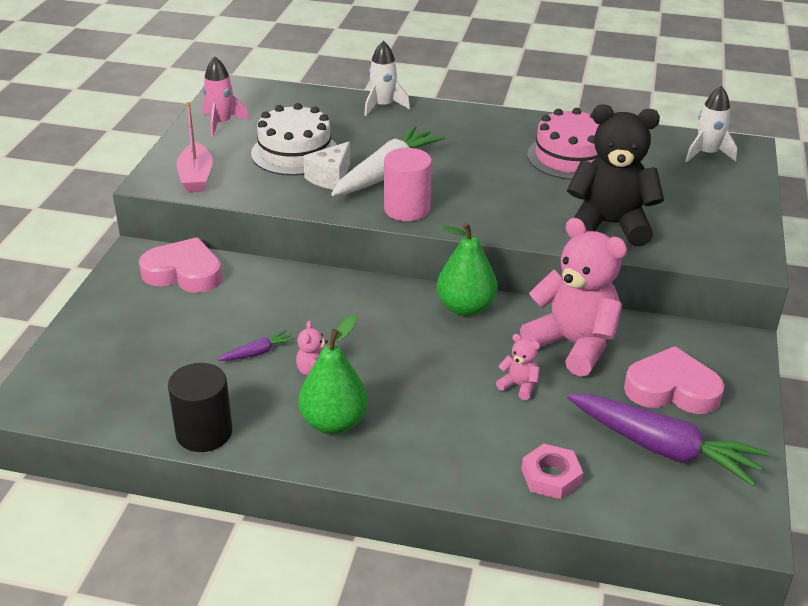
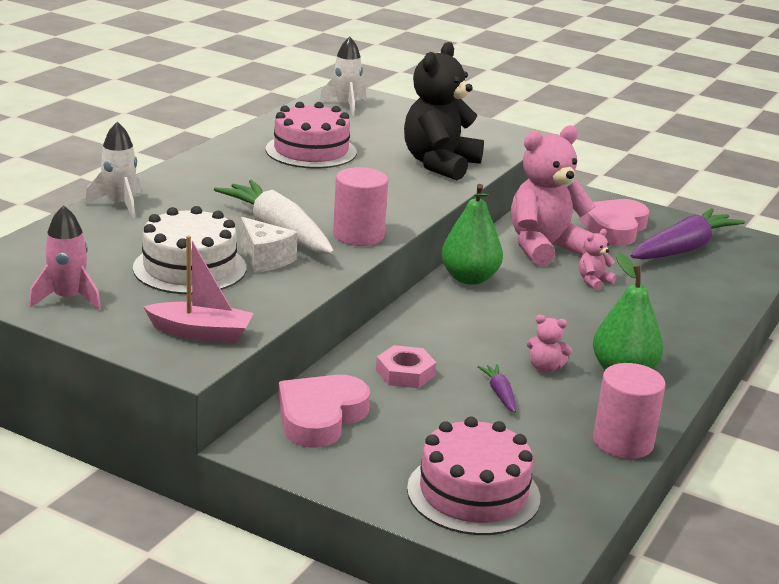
camera: 75 degrees left, 10 degrees down
(101, 359) = (473, 493): none -> pink cake
(204, 433) = (623, 442): black cylinder -> pink cylinder
(551, 476) = (709, 295): pink nut -> pink nut (405, 373)

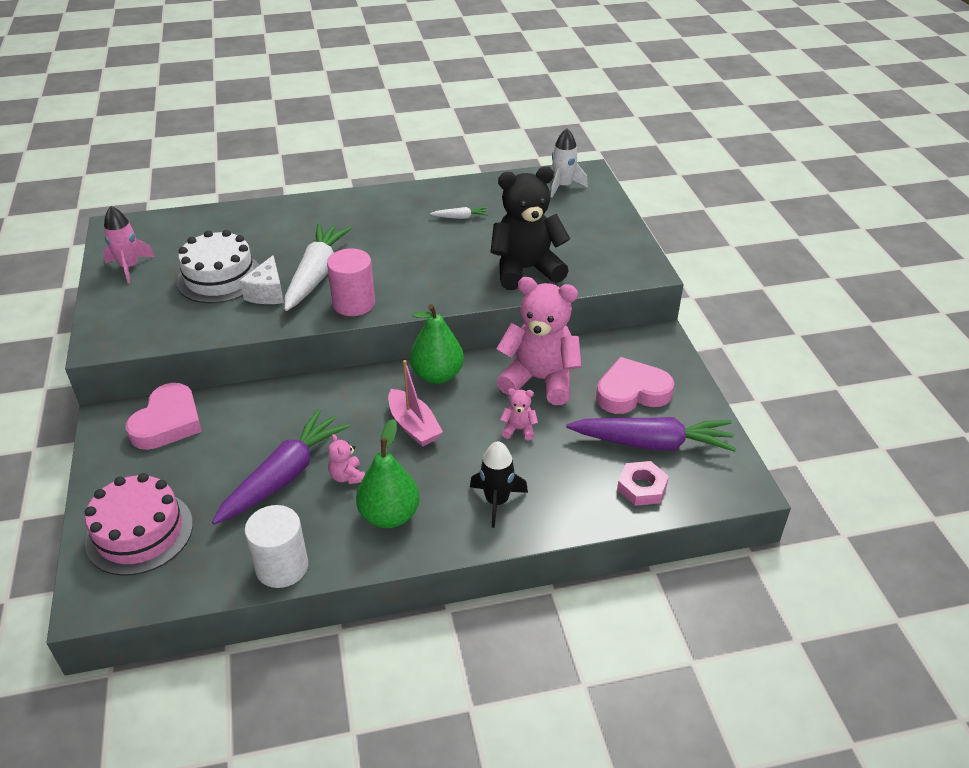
camera: 50 degrees right, 15 degrees up
(120, 204) = (272, 211): white rocket -> none
(201, 333) = (139, 328): pink boat -> pink boat (413, 426)
(311, 151) = (460, 217): pink cake -> white carrot
(320, 417) = (168, 422): pink heart -> pink heart turned 120 degrees clockwise
(405, 373) = (263, 423): pink nut -> pink nut (642, 487)
(499, 393) = (284, 476): purple carrot -> purple carrot, size x2.33
(623, 442) = (282, 566): pink cylinder -> white cylinder
(667, 326) = (496, 501): none -> black rocket

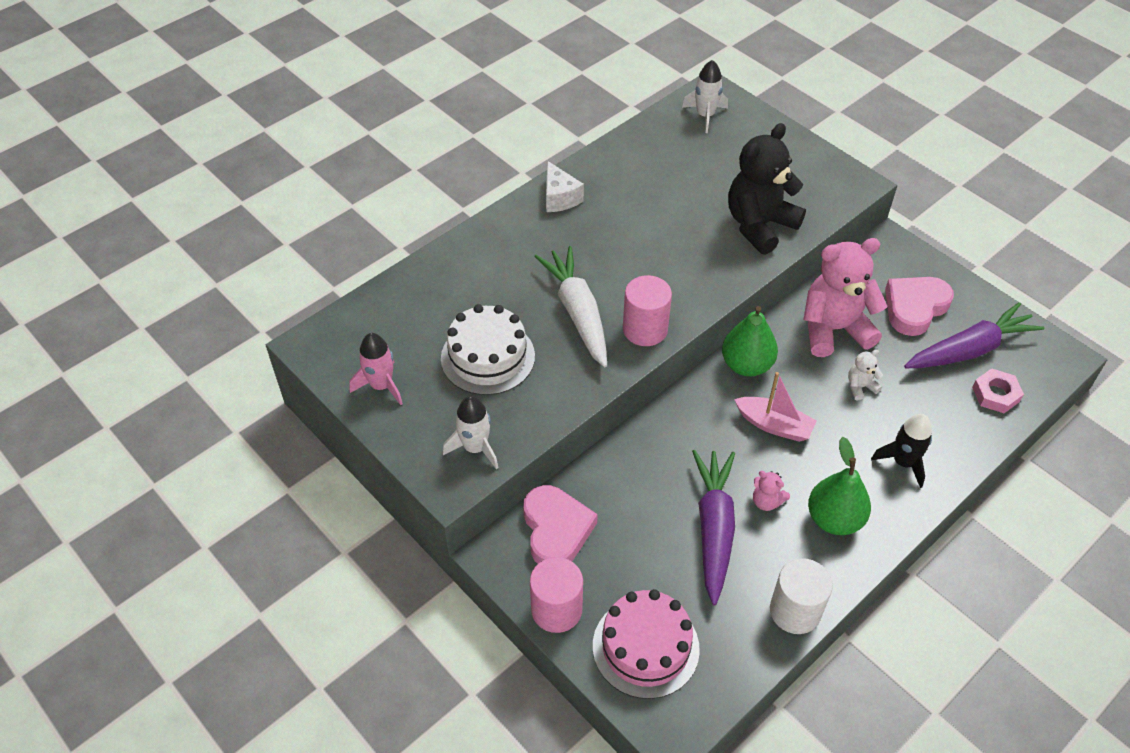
camera: 30 degrees left, 10 degrees up
(107, 474) = (556, 609): none -> pink cylinder
(144, 328) = (475, 448): none -> white rocket
(267, 293) = (553, 353): white cheese -> white cheese (559, 198)
(460, 217) = (647, 190): white carrot -> none
(519, 429) = (860, 387): pink teddy bear -> white teddy bear

